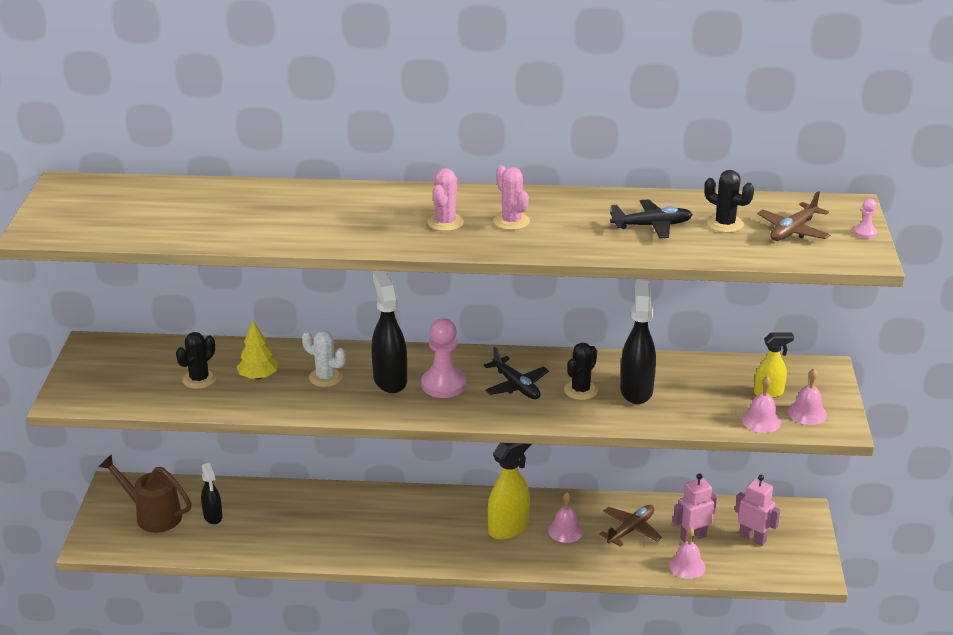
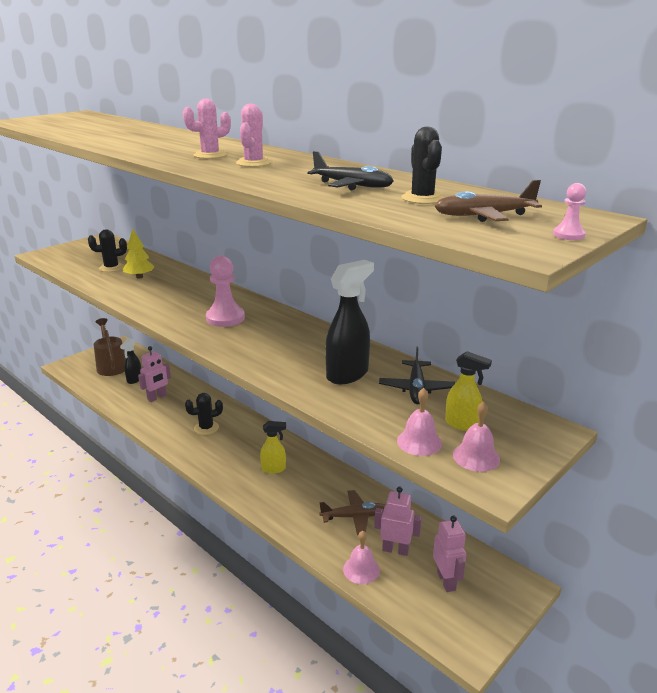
camera: 40 degrees right, 5 degrees down
(277, 522) = (157, 397): none -> pink robot
(325, 377) = (170, 290): white cactus -> none
(390, 380) = (200, 304): black spray bottle -> none
(509, 528) = (274, 469): yellow spray bottle -> yellow spray bottle, size x0.60
(516, 386) = (268, 337): black plane -> black plane (416, 389)
(565, 531) = (307, 491): pink bell -> none
(580, 390) = (307, 357): black cactus -> black cactus (206, 428)

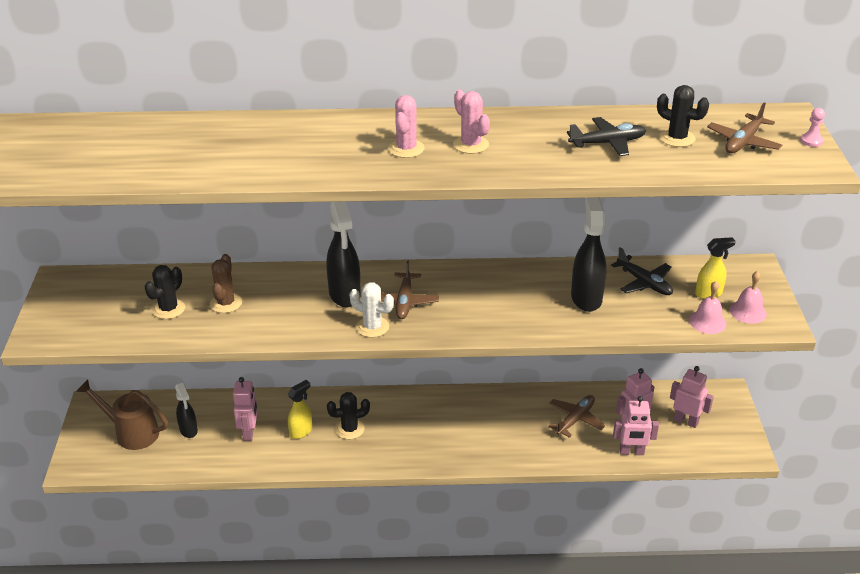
camera: 45 degrees left, 10 degrees up
(139, 277) = (226, 303): yellow tree -> brown cactus
(180, 320) = (372, 327): none -> white cactus
(202, 300) = (345, 295): none -> black spray bottle
(206, 428) = (349, 429): black cactus -> black cactus turned 45 degrees clockwise
(225, 318) = (404, 302): pink pawn -> brown plane
(274, 469) = (464, 424): yellow spray bottle -> yellow spray bottle (301, 431)
(361, 569) = (631, 452): pink bell -> pink robot

